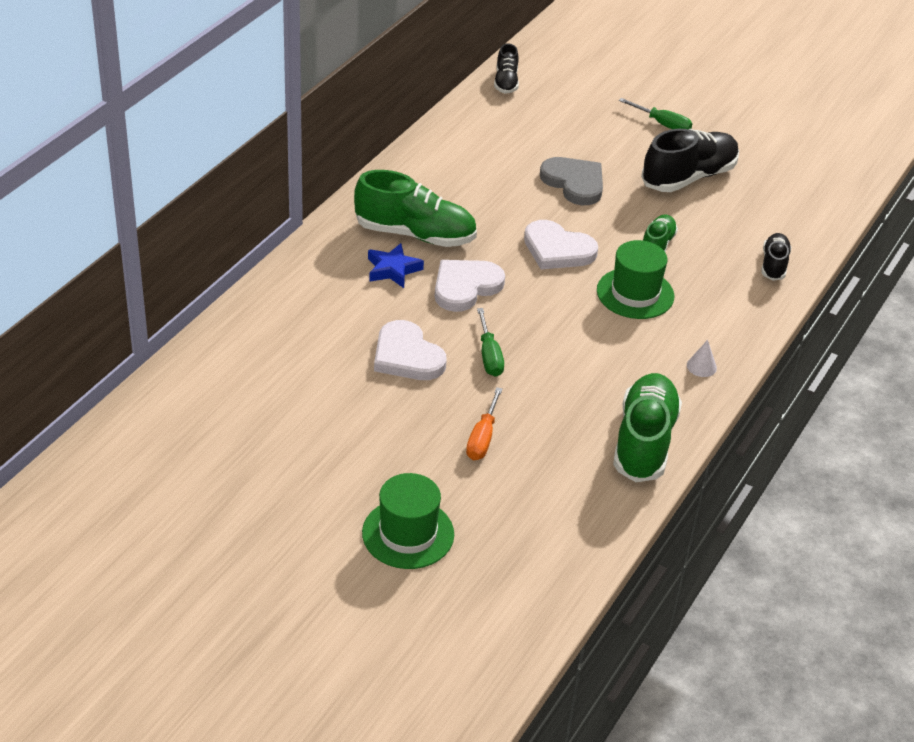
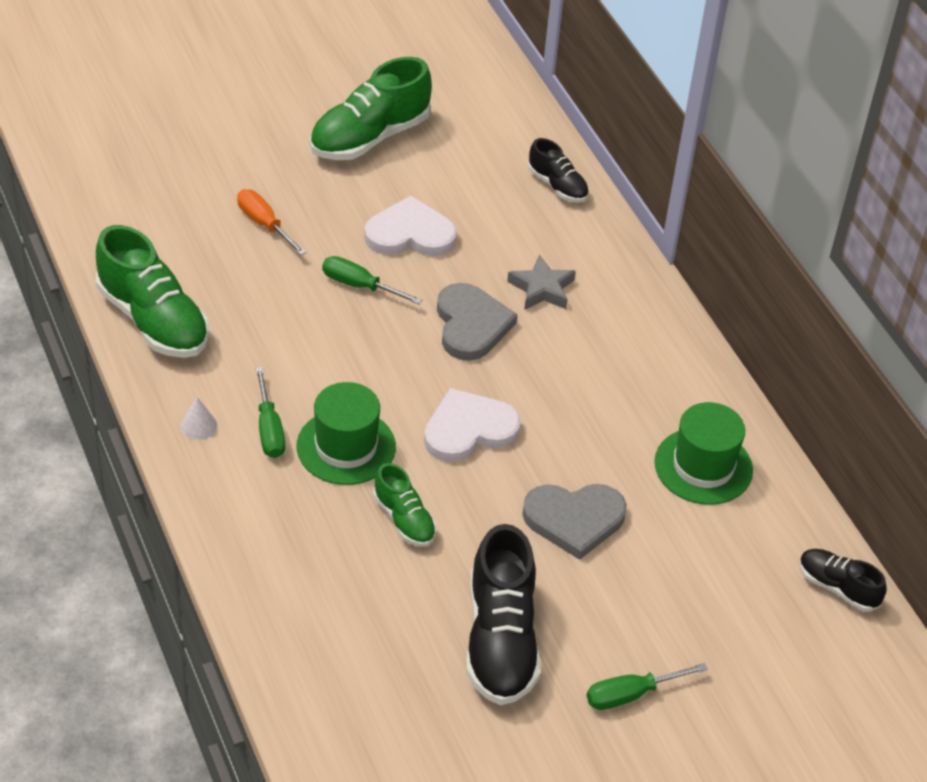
camera: 125 degrees right, 5 degrees up
(393, 270) = (542, 288): blue star -> grey star
(408, 534) = (210, 130): green hat -> green hat (703, 466)
(415, 234) = (585, 334): green shoe -> green shoe (369, 137)
(465, 287) = (471, 325): white heart -> grey heart
(664, 333) = (269, 430): none -> green screwdriver
(774, 265) = (281, 603): black shoe -> black shoe (557, 186)

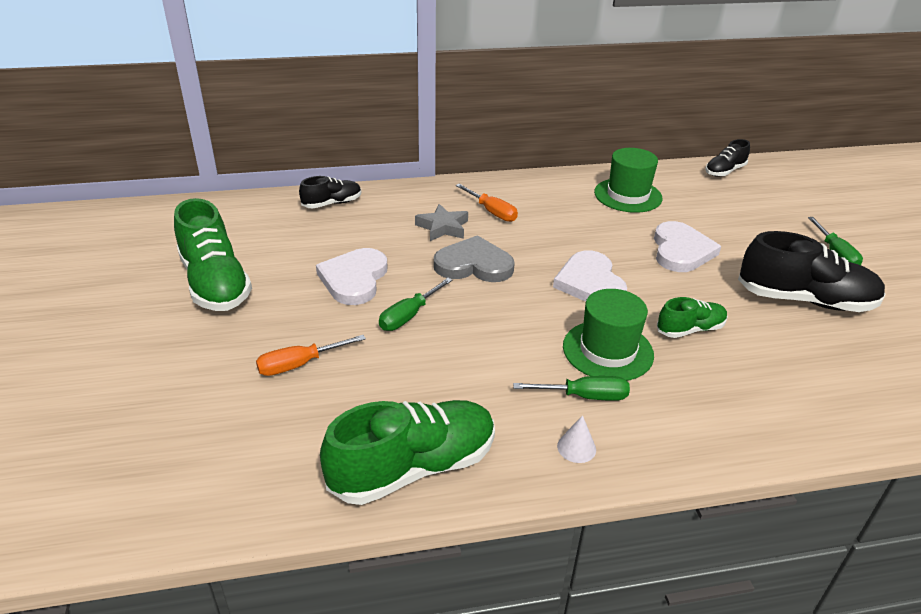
camera: 75 degrees left, 10 degrees down
(574, 520) = (681, 251): grey heart -> white heart
(597, 329) = (492, 212): none -> orange screwdriver

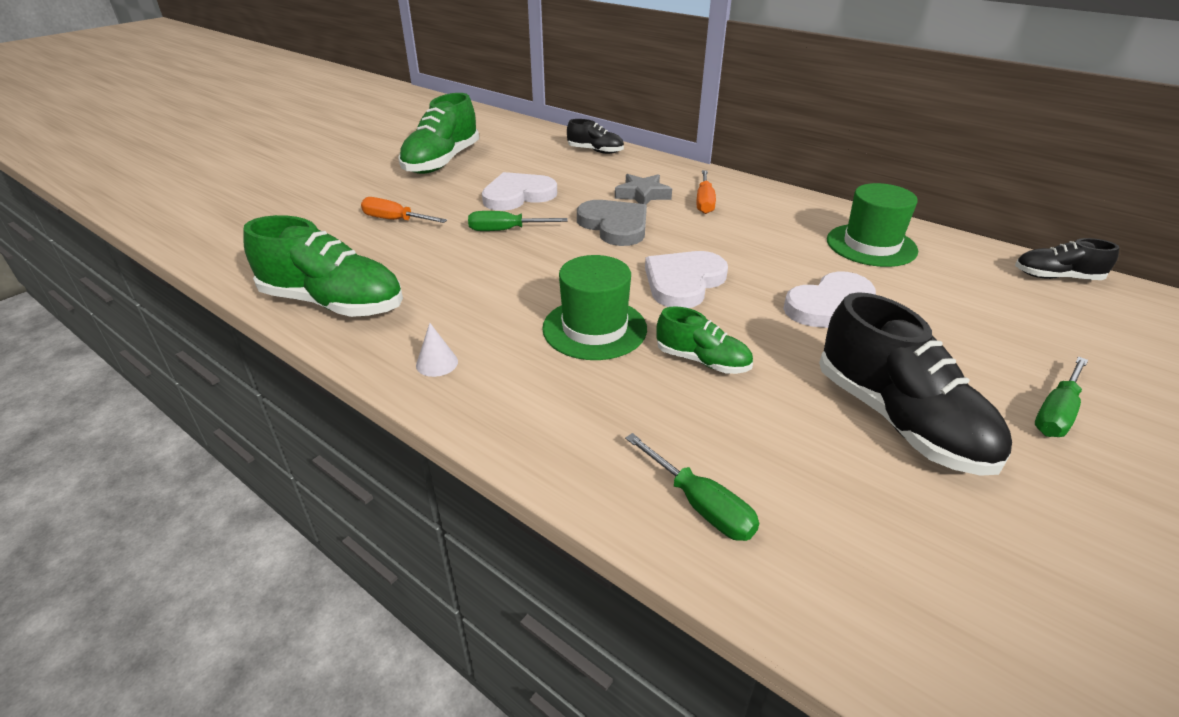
camera: 50 degrees right, 0 degrees up
(585, 396) = (511, 342): green screwdriver -> green screwdriver (701, 506)

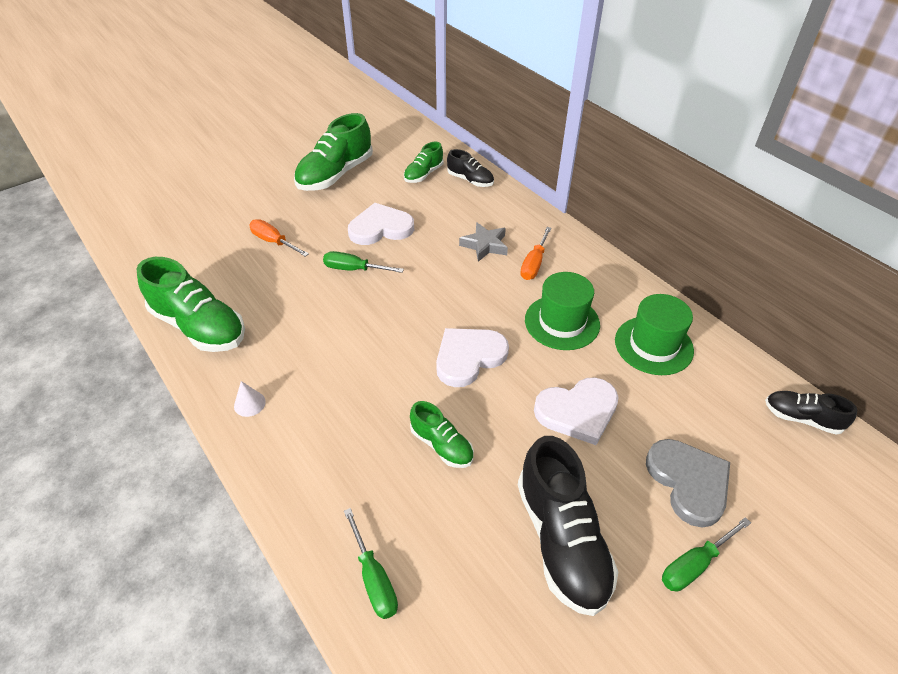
camera: 15 degrees right, 10 degrees up
(542, 152) = (423, 174): none -> green shoe
(594, 328) = (376, 393): green hat -> green hat (562, 322)
(615, 225) = (444, 280): grey heart -> grey heart (688, 482)

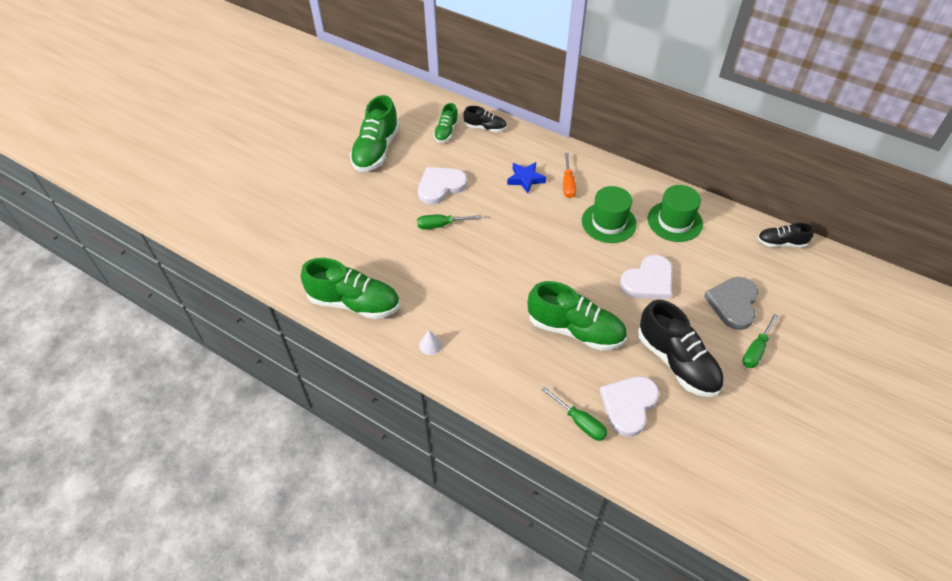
camera: 20 degrees left, 5 degrees up
(273, 241) = (364, 220): orange screwdriver -> none
(442, 445) = (575, 330): green shoe -> green shoe, size x1.85
(468, 357) = (560, 266): white heart -> white heart (628, 405)
(485, 245) = (525, 179): grey star -> blue star
(688, 482) = (733, 303): grey heart -> grey heart turned 120 degrees counterclockwise

